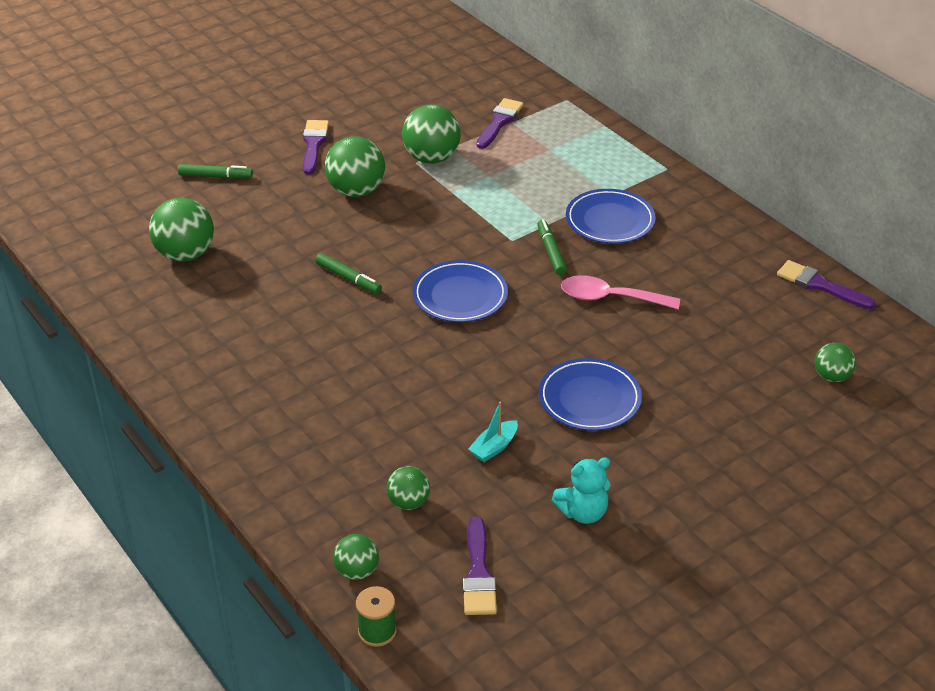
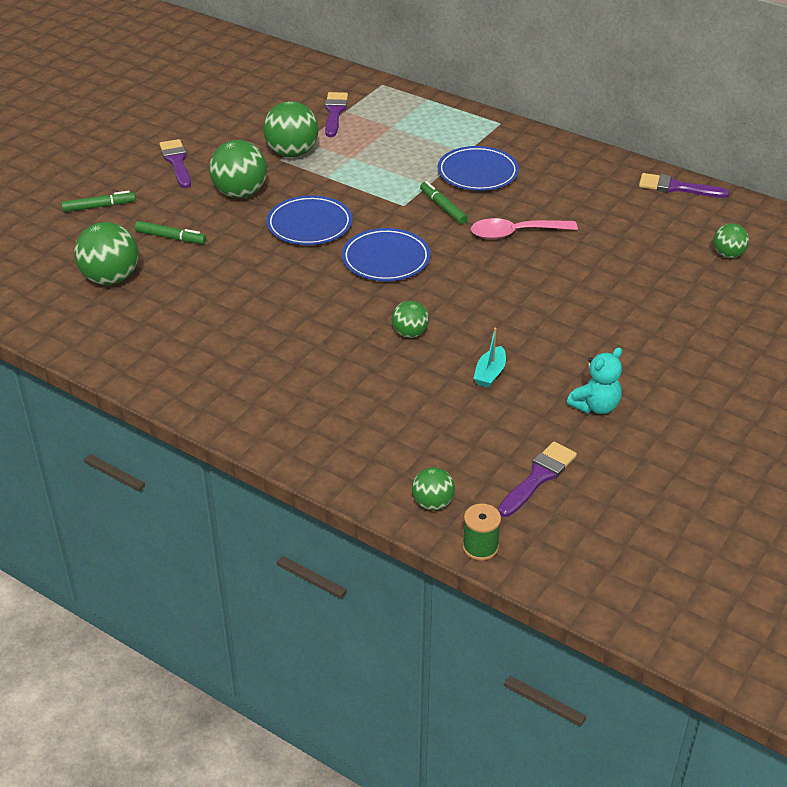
camera: 20 degrees left, 0 degrees up
(348, 278) = (277, 266): green marker -> green marker (171, 237)
(408, 502) = (443, 436): green ball -> green ball (410, 333)
(478, 573) = (538, 477): purple brush -> purple brush turned 120 degrees counterclockwise
(589, 399) = (546, 316): blue plate -> blue plate (309, 225)

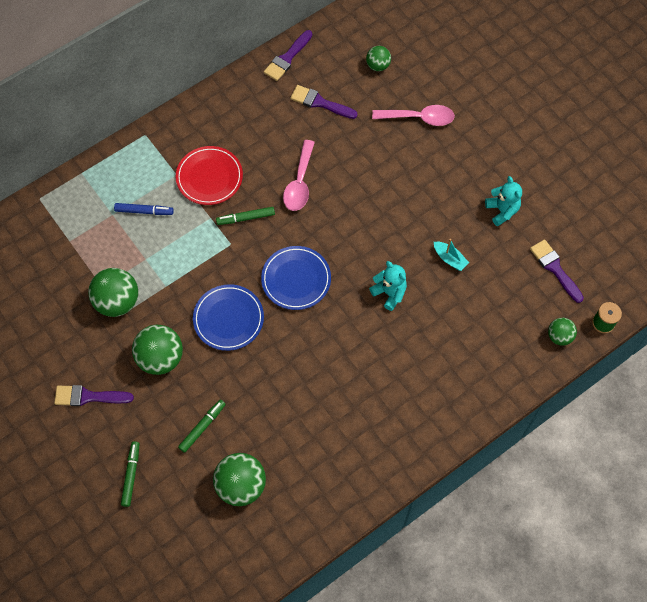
camera: 70 degrees left, 25 degrees up
(334, 112) = (68, 250): purple brush -> purple brush (320, 103)
(407, 143) = (144, 211): none -> blue marker
(410, 333) = (389, 293): green ball -> turquoise teddy bear
(477, 173) = (209, 177): blue plate -> red plate
(680, 304) = (419, 118): none -> pink spoon

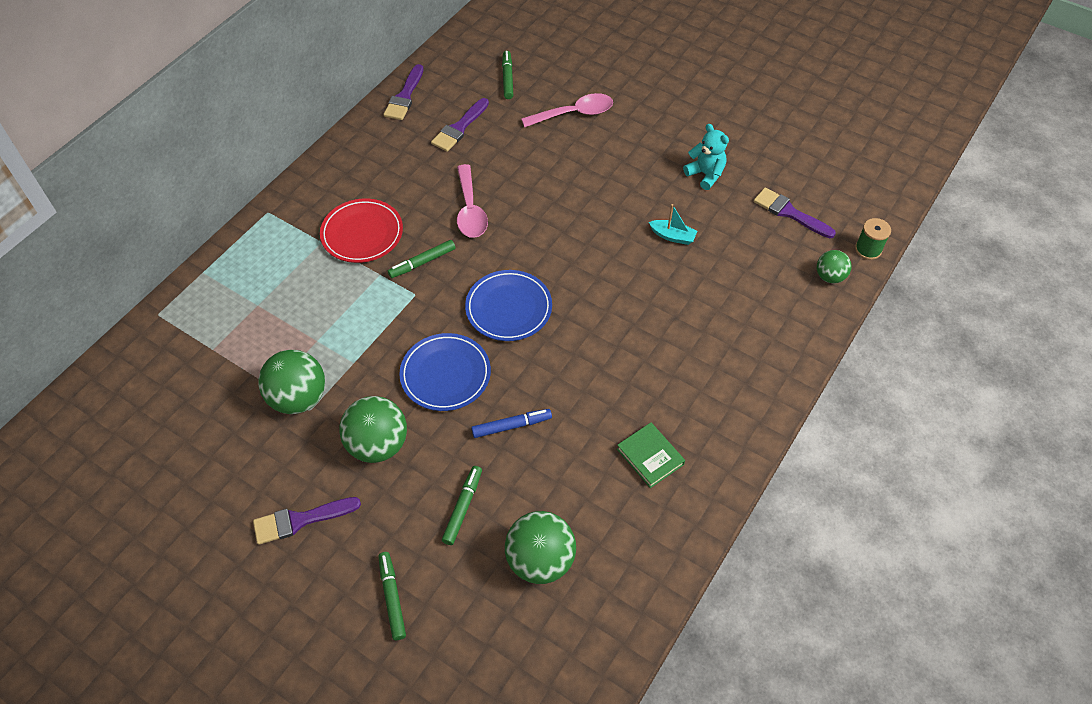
camera: 20 degrees left, 10 degrees down
(144, 211) = (296, 290): blue marker -> blue marker (511, 426)
(320, 103) = (459, 128): purple brush -> purple brush turned 60 degrees counterclockwise
(351, 436) = (650, 457): none -> green book
(378, 66) = (507, 78): green ball -> green marker
(389, 293) = (622, 290): turquoise teddy bear -> none

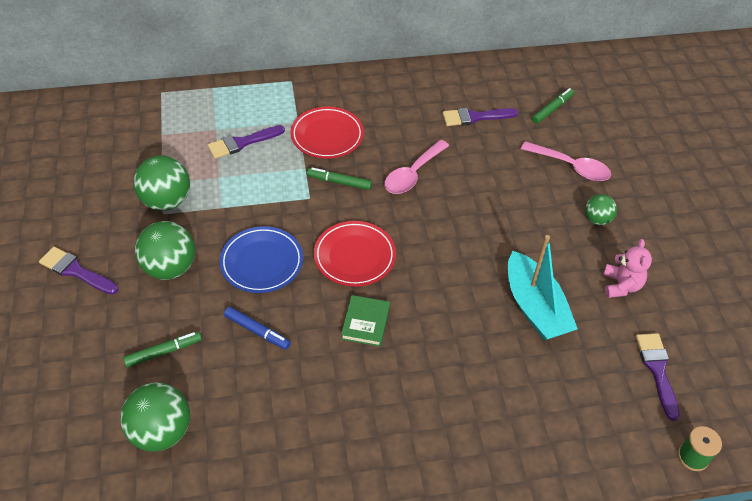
camera: 45 degrees right, 5 degrees down
(392, 597) = (58, 364): green marker -> none
(404, 96) = (464, 72): purple brush -> purple brush (242, 143)
(508, 308) = (354, 256): blue plate -> red plate
(650, 457) = (315, 439): green book -> green book (365, 323)
(672, 236) = (534, 307): turquoise boat -> turquoise boat, size x2.11
(705, 174) = (621, 285): turquoise teddy bear -> pink teddy bear
(829, 276) = (628, 446): green ball -> green ball (597, 219)

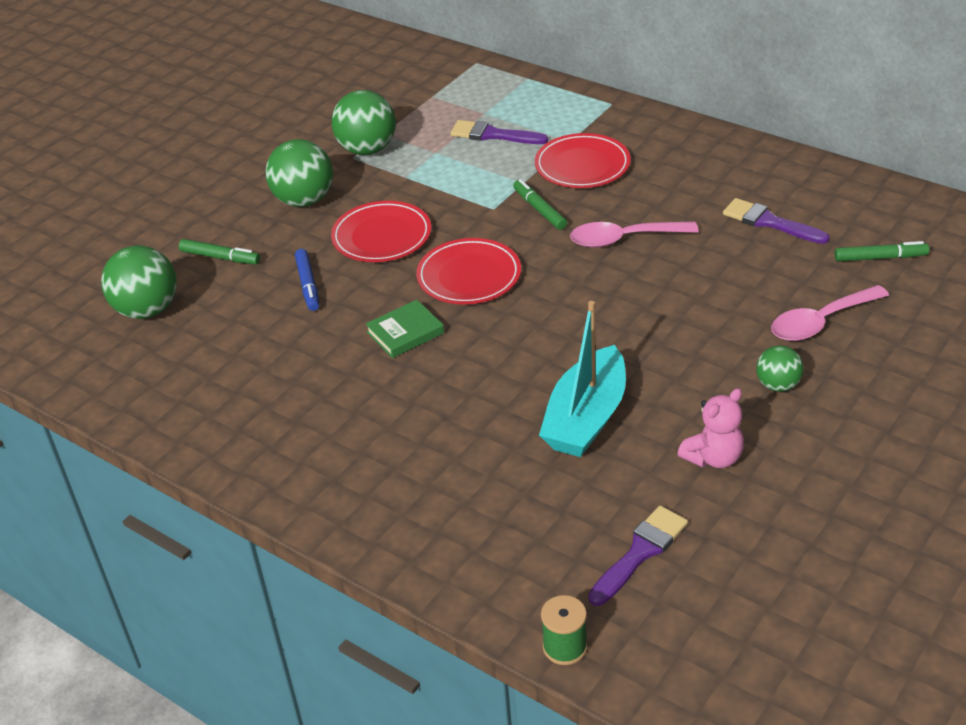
camera: 50 degrees right, 10 degrees down
(76, 271) = (234, 165): purple brush -> none
(262, 262) = (382, 236): blue plate -> red plate
(571, 167) = (820, 322): pink spoon -> pink spoon turned 75 degrees clockwise

